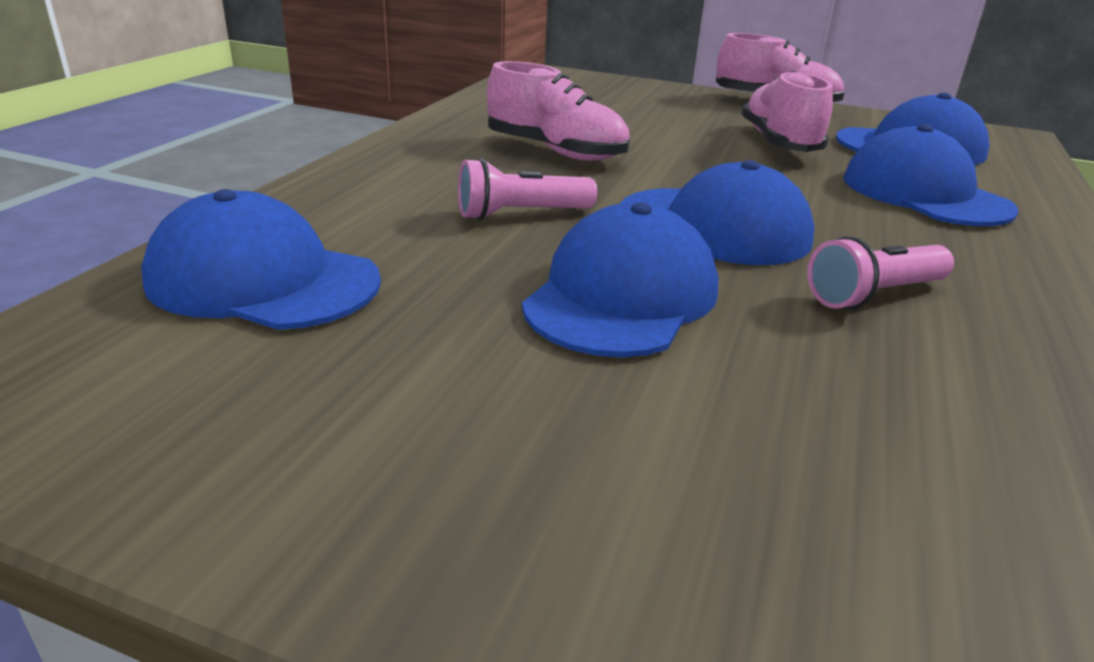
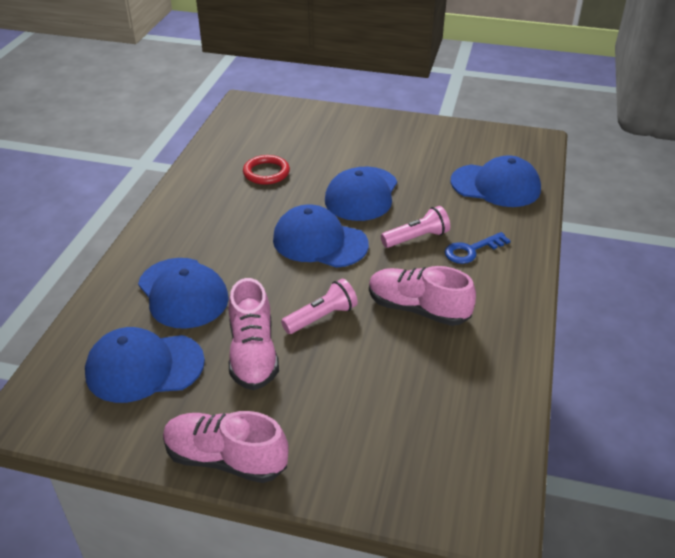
camera: 175 degrees right, 10 degrees up
(428, 191) = (471, 250): none -> blue key
(874, 295) = (260, 206): pink flashlight -> pink flashlight (321, 317)
(913, 379) = (266, 172): none -> red ring

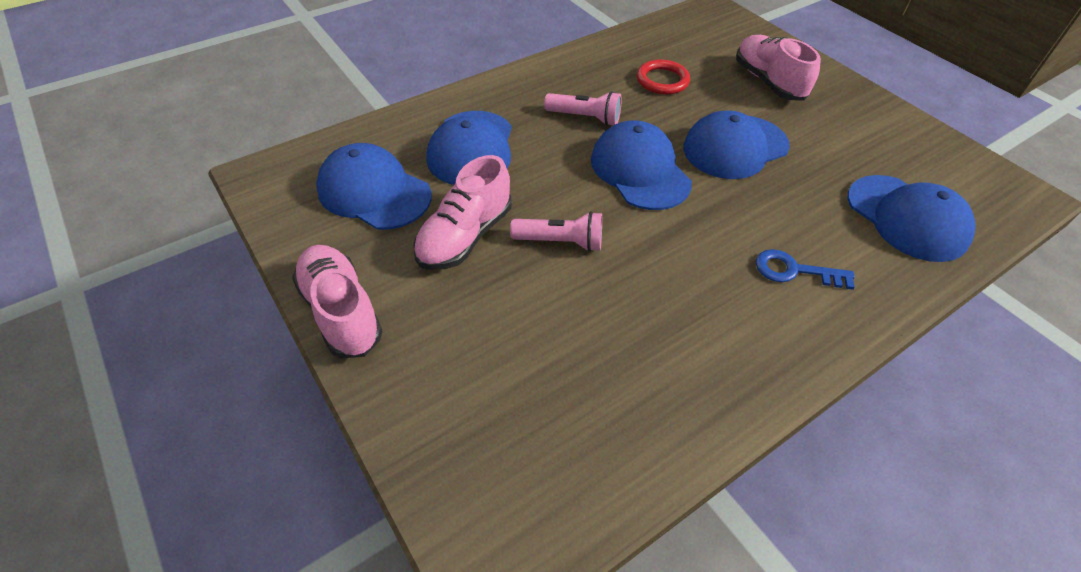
camera: 40 degrees right, 10 degrees up
(416, 238) = (745, 222): pink flashlight -> pink flashlight (585, 117)
(418, 309) = (663, 294): pink shoe -> pink shoe (768, 82)

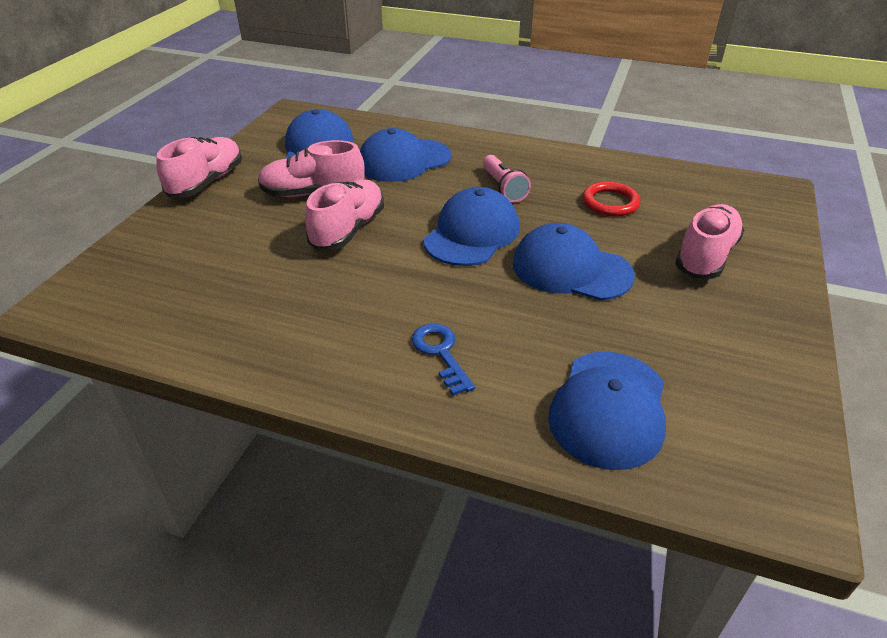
camera: 55 degrees right, 10 degrees down
(560, 242) = (348, 230): pink flashlight -> pink shoe

